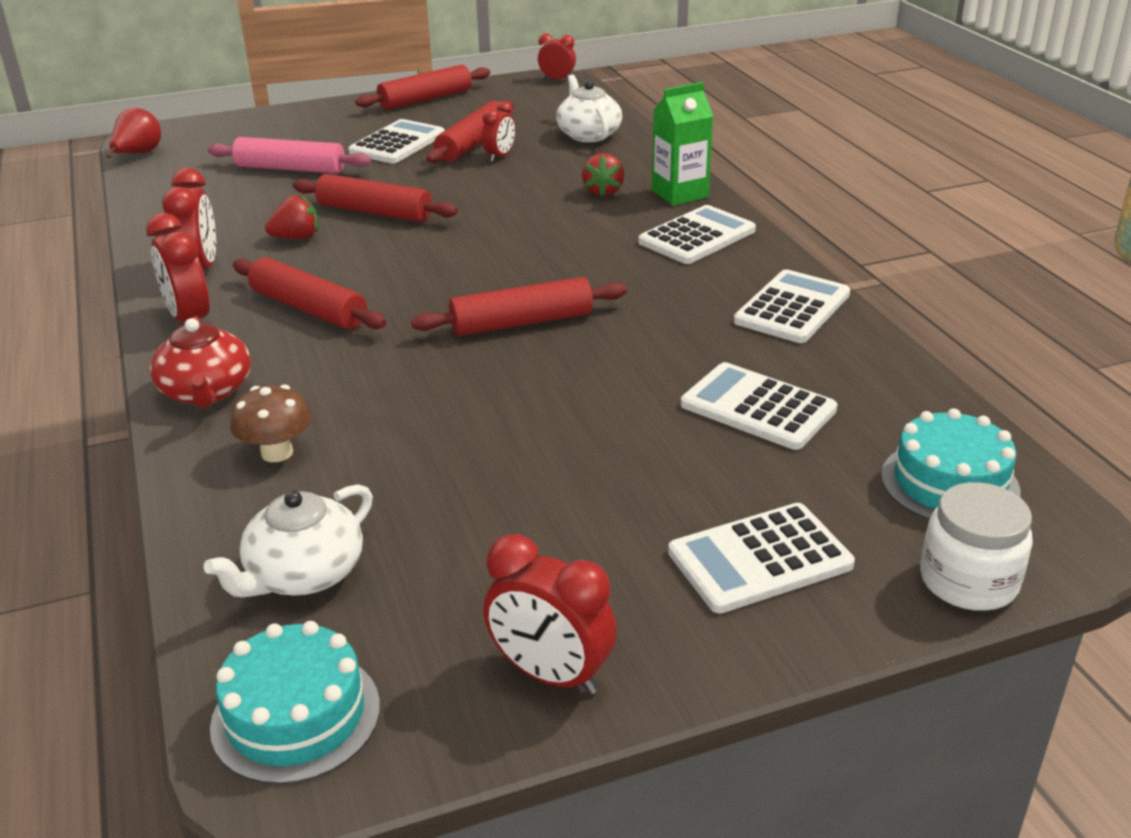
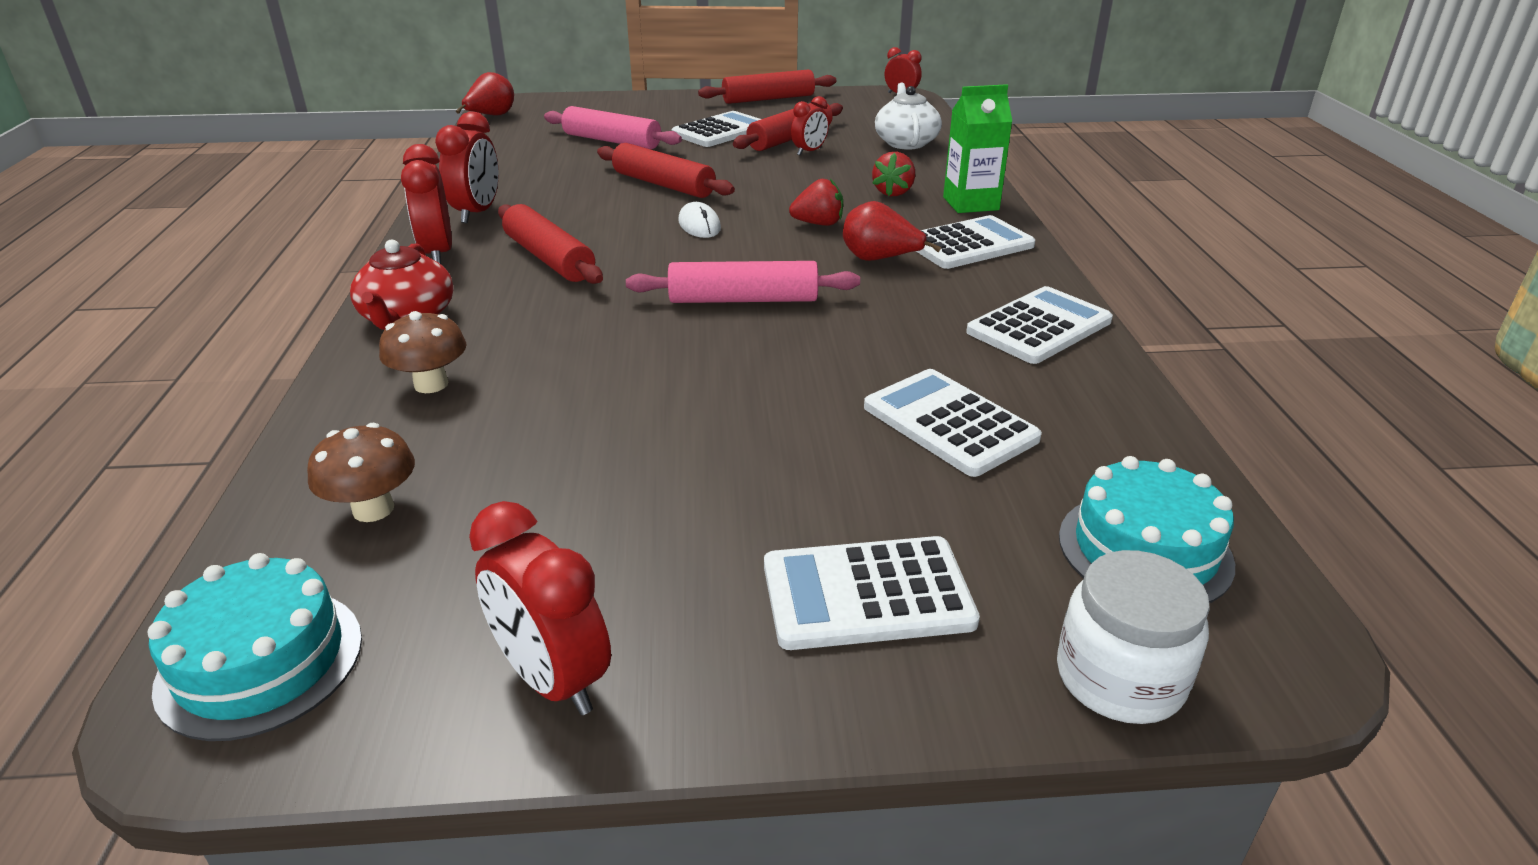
camera: 15 degrees right, 0 degrees up
(296, 238) = (579, 197): red strawberry -> red strawberry (818, 224)
(303, 574) = (373, 509): white teapot -> brown mushroom
(436, 251) = (699, 225): none -> white mouse
(522, 323) = (743, 300): red rolling pin -> pink rolling pin
(625, 263) = (879, 260): none -> red pear

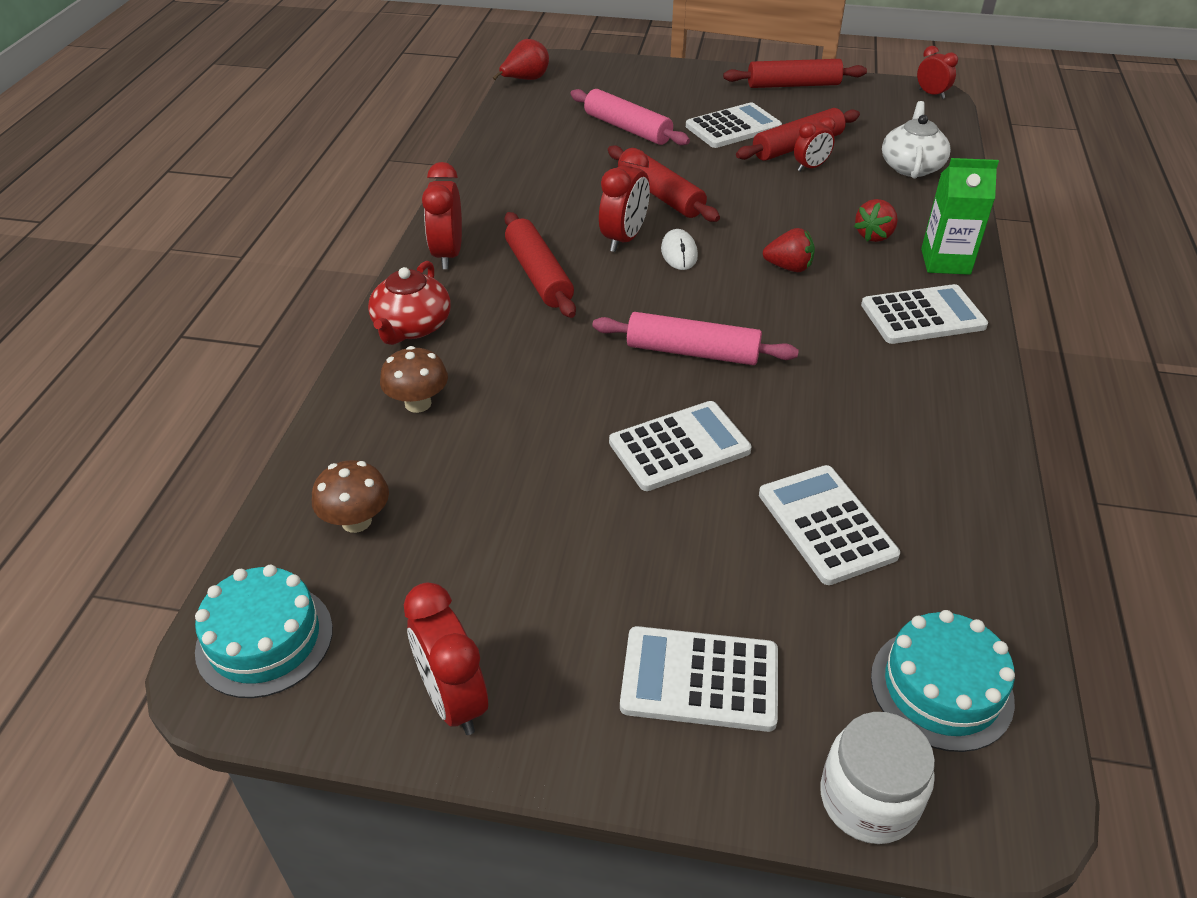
camera: 15 degrees right, 10 degrees up
(477, 213) = (489, 209): red clock -> red clock (624, 239)
(879, 260) = (831, 322): red pear -> none
(1039, 327) = (950, 430): white calculator -> white calculator (679, 447)

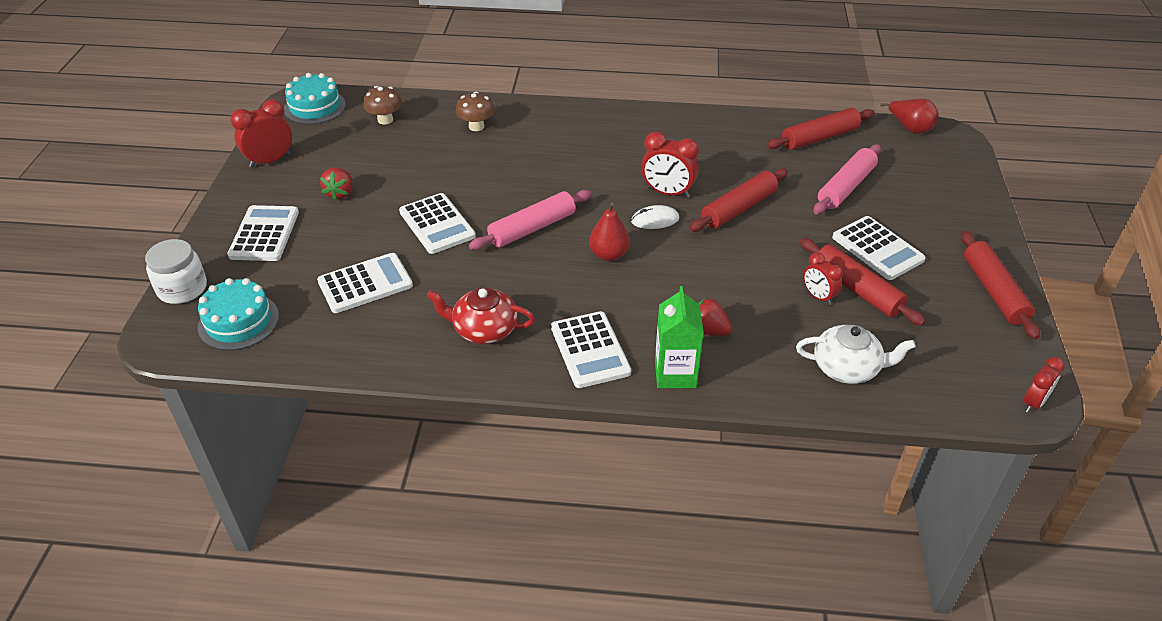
camera: 85 degrees right, 0 degrees up
(412, 327) = (548, 116): red teapot -> red teapot (484, 329)
(448, 255) = (630, 119): red clock -> none
(539, 275) = (613, 158): red rolling pin -> red rolling pin (819, 138)
(692, 352) = (532, 228): pink rolling pin -> pink rolling pin turned 45 degrees clockwise
(748, 291) = (609, 255): none -> red pear
(788, 267) = (646, 277): red strawberry -> red strawberry (340, 193)

